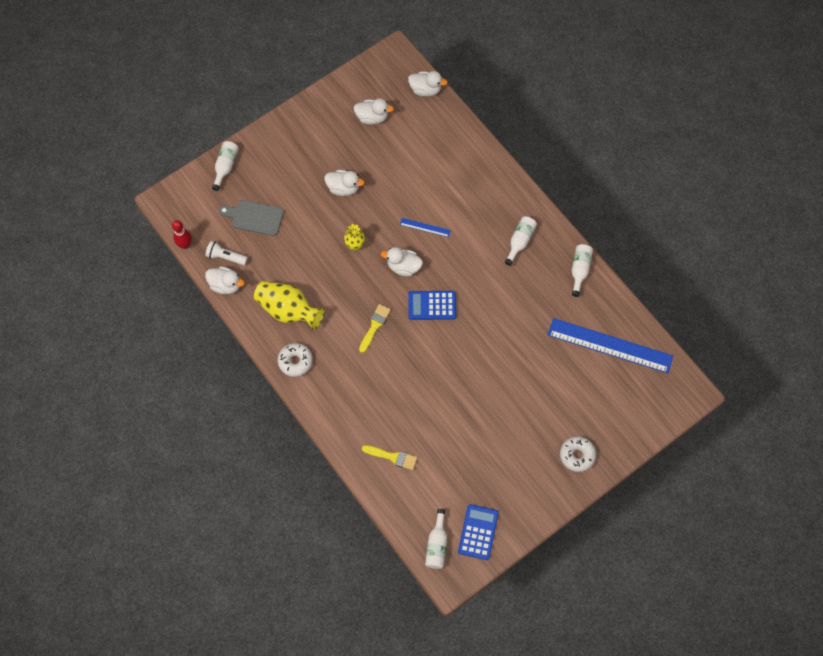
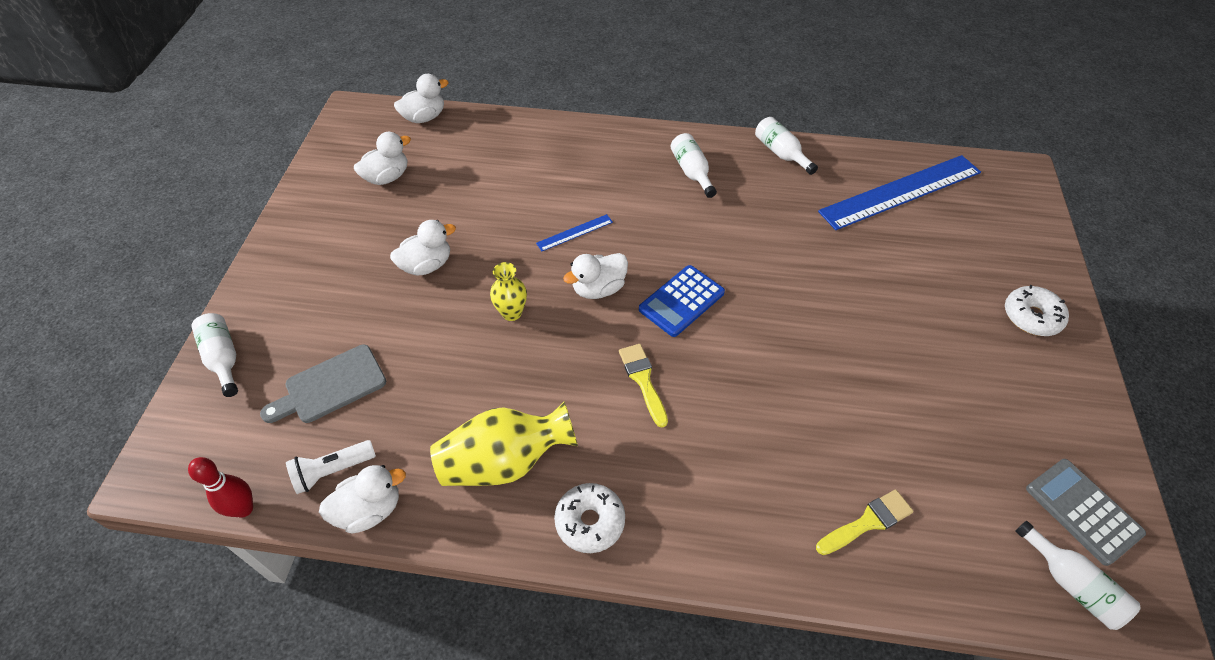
camera: 45 degrees left, 15 degrees down
(478, 532) = (1083, 511): blue calculator -> grey calculator

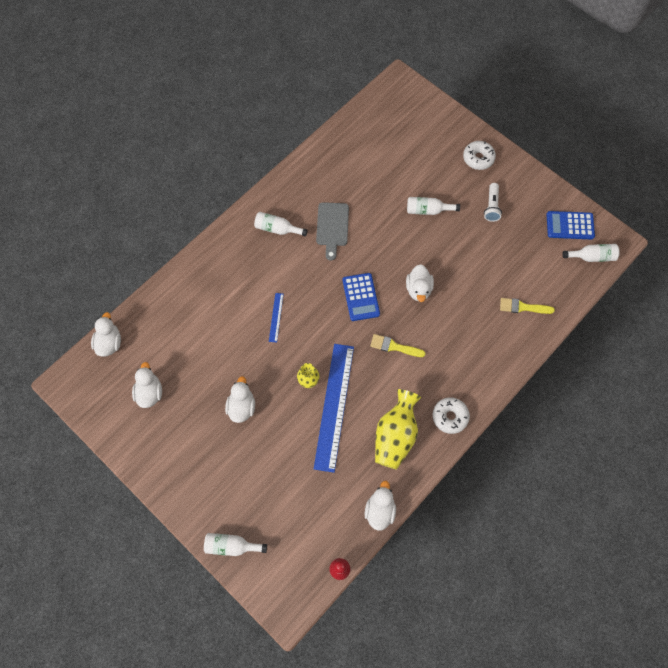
camera: 55 degrees left, 15 degrees up
(330, 386) = (292, 497): grey cutting board -> grey cutting board (332, 227)
(332, 471) = (346, 518): white flashlight -> white flashlight (491, 206)
(598, 289) = (324, 330): white duck -> white duck (418, 289)
(781, 153) = (299, 175): white bottle -> white bottle (428, 210)
(867, 522) = (522, 307): yellow brush -> yellow brush turned 90 degrees counterclockwise
(900, 192) = (369, 144): blue ruler -> blue ruler (334, 406)
(1083, 511) = (570, 225): grey calculator -> blue calculator

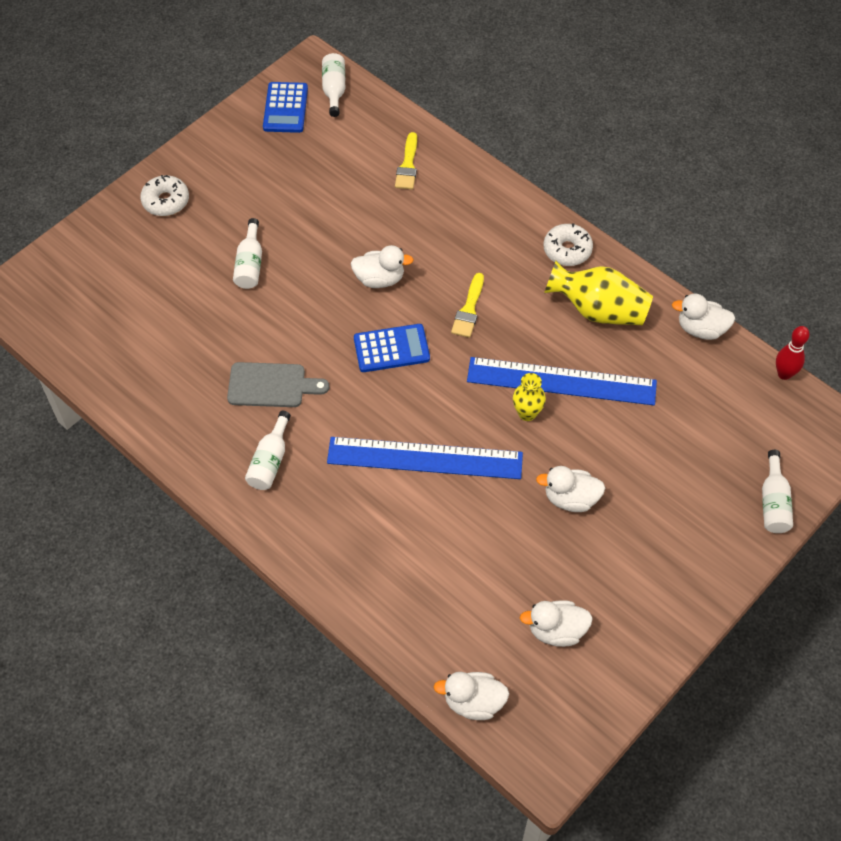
camera: 90 degrees left, 10 degrees down
(276, 317) = (425, 458): blue ruler -> blue ruler, size x2.37
(491, 206) = (249, 190): white flashlight -> none

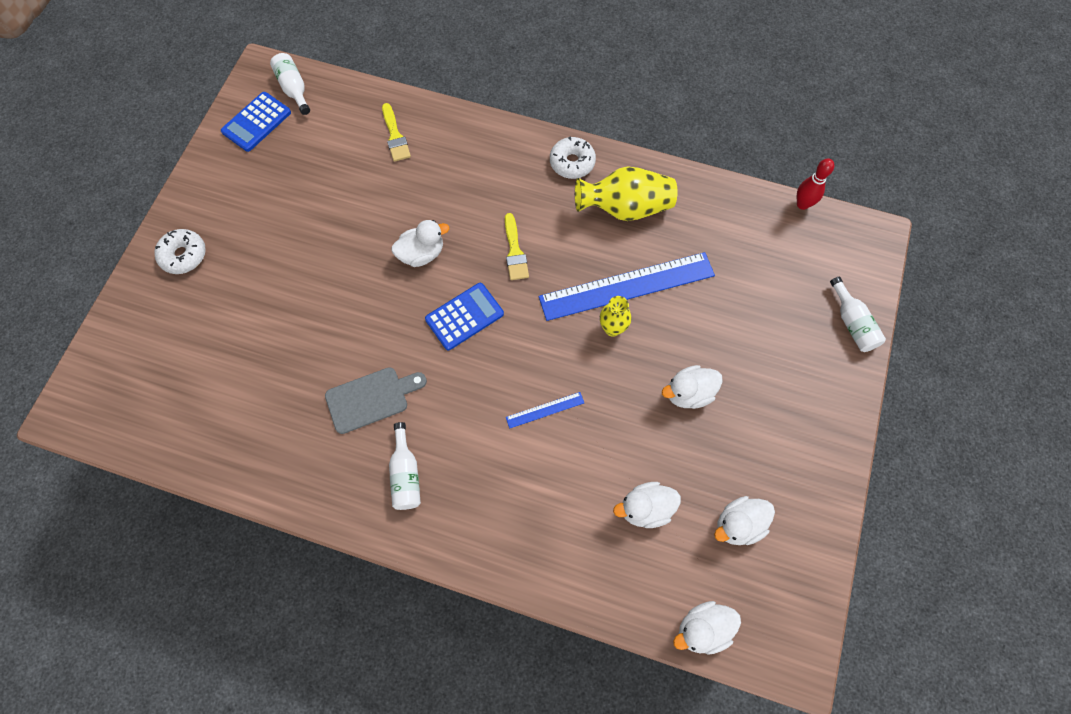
camera: 25 degrees left, 10 degrees up
(250, 264) = (294, 286): white bottle -> none
(285, 108) = (256, 122): blue calculator -> blue calculator turned 60 degrees clockwise
(425, 458) = (545, 410): blue ruler -> blue ruler, size x0.42
(701, 329) = (717, 191): white duck -> white duck (645, 508)

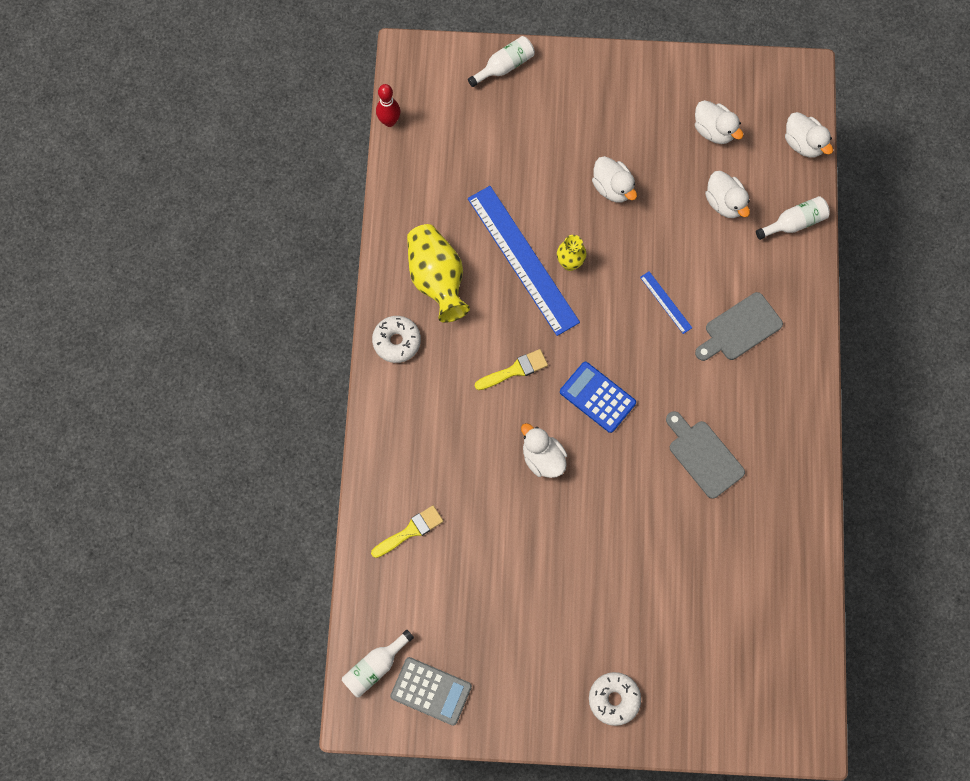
camera: 105 degrees left, 5 degrees up
(256, 122) = (431, 691): blue calculator -> grey calculator
(405, 474) = (761, 403): white bottle -> white bottle (794, 223)
(494, 478) = (740, 328): none -> grey cutting board

